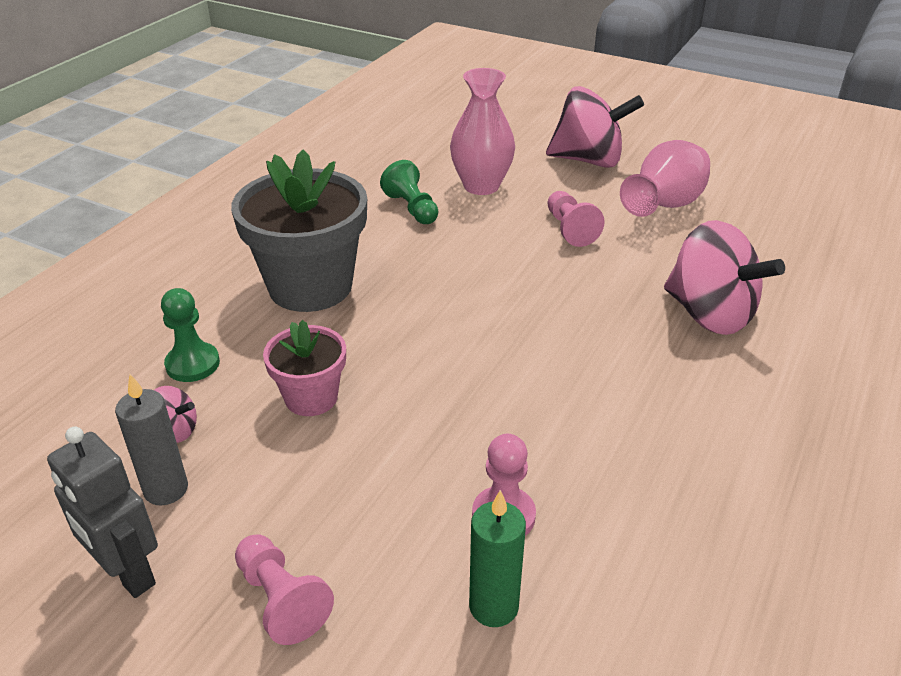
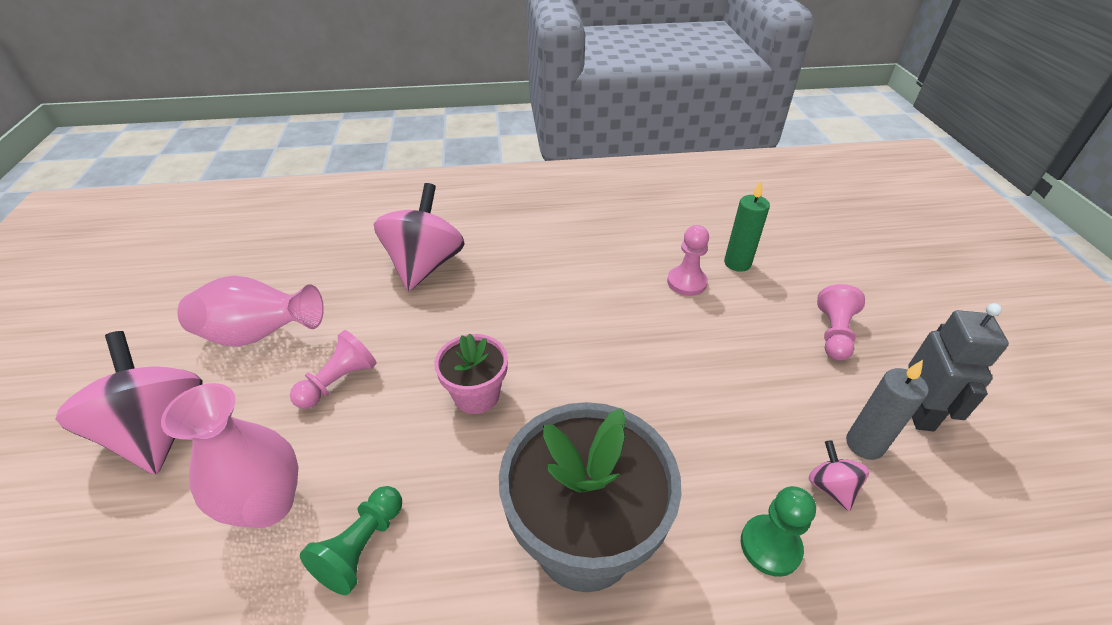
camera: 125 degrees left, 5 degrees up
(311, 398) = (707, 424): pink flower pot -> pink flower pot (476, 395)

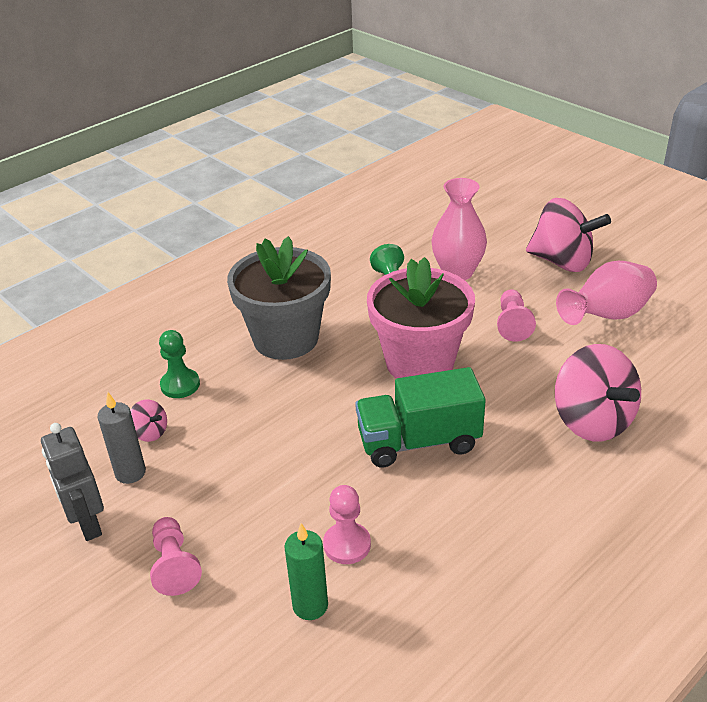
camera: 145 degrees right, 5 degrees down
(476, 395) = (419, 362): pink flower pot -> pink flower pot, size x1.86
(564, 321) = (418, 441): none -> green truck

